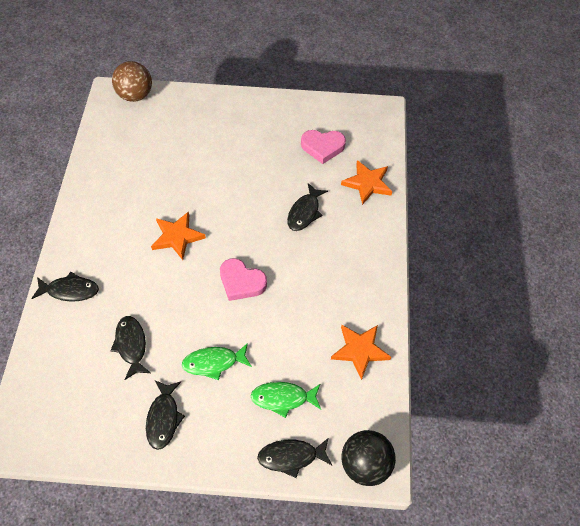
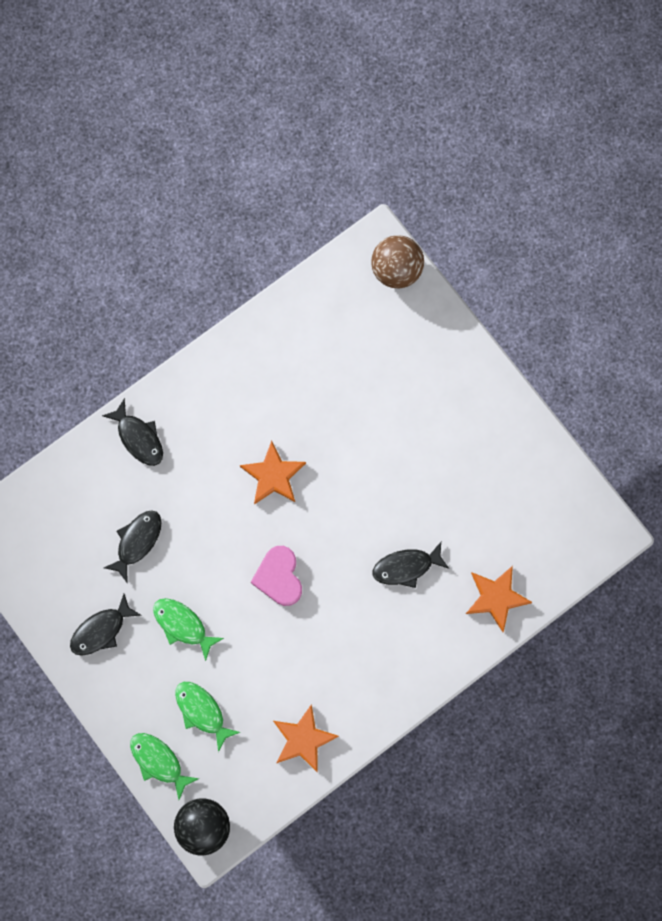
camera: 50 degrees right, 20 degrees up
(291, 457) = (159, 761): black fish -> green fish
(322, 147) = (503, 515): pink heart -> none

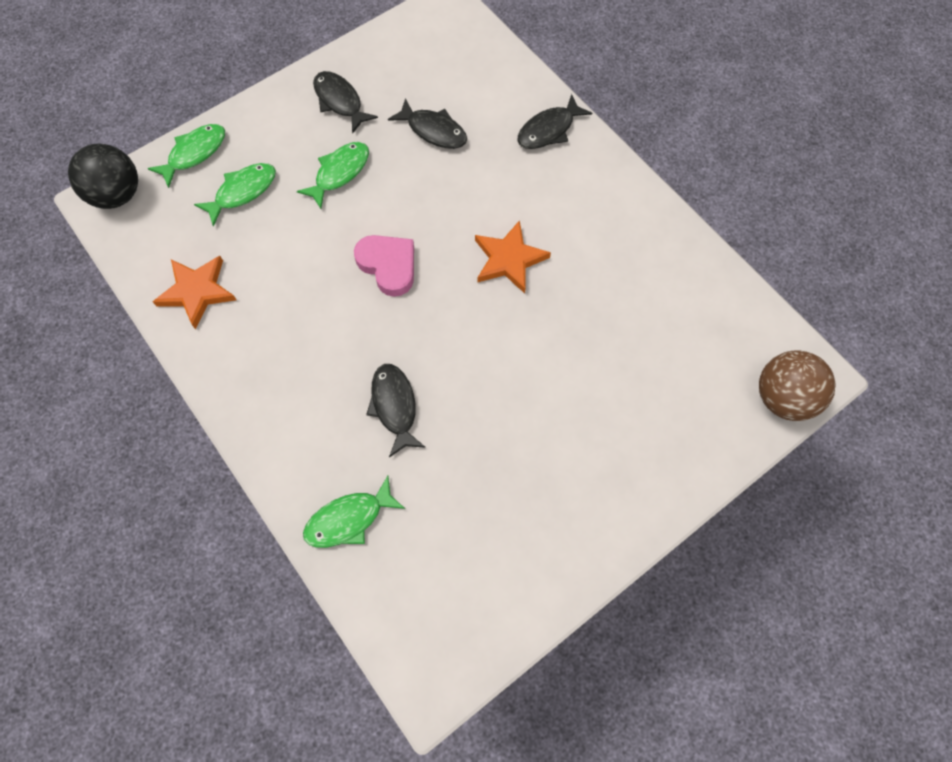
camera: 90 degrees right, 10 degrees down
(279, 577) = (388, 266): pink heart -> pink heart turned 60 degrees clockwise
(496, 597) = (349, 519): orange star -> green fish

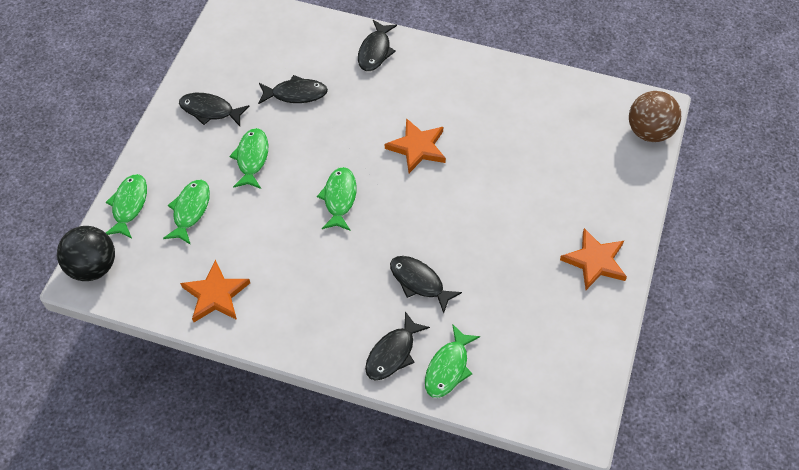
camera: 35 degrees left, 10 degrees down
(308, 464) = (393, 353): none -> black fish
(388, 266) = (339, 198): pink heart -> green fish
(597, 507) = (595, 261): none -> orange star

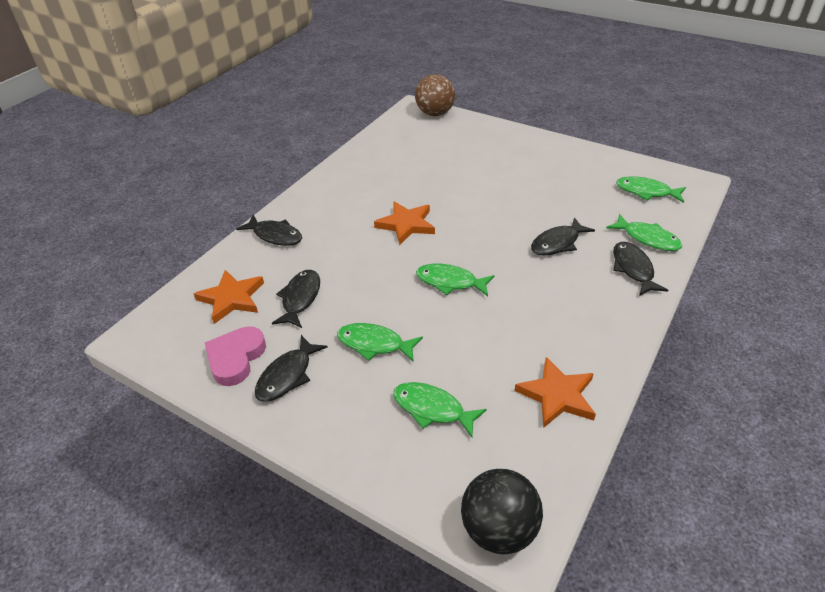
camera: 75 degrees left, 15 degrees down
(129, 205) = (406, 476): green fish -> green fish (646, 192)
(222, 73) = (236, 358): none -> pink heart
(393, 353) = (633, 269): black fish -> black fish turned 150 degrees counterclockwise
(595, 261) = (548, 153): orange star -> orange star (231, 298)

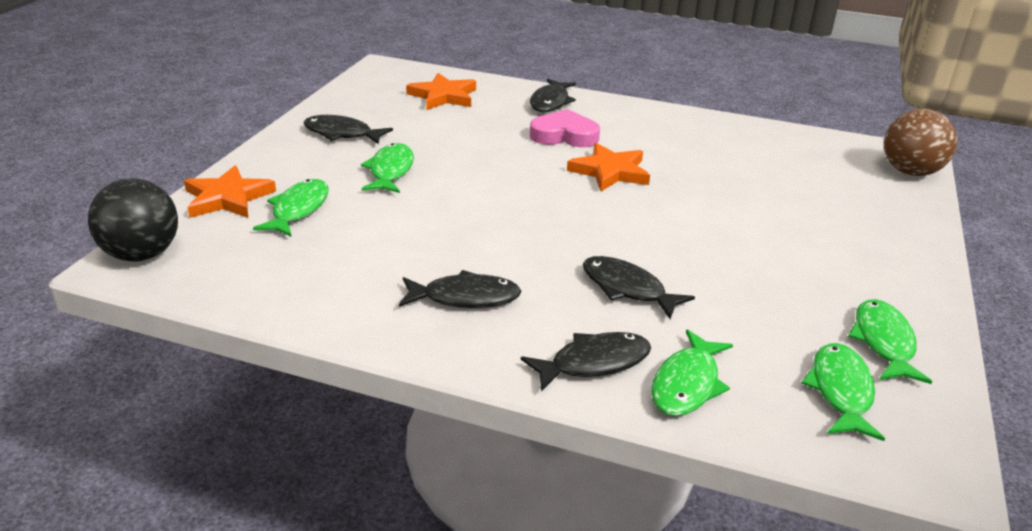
camera: 75 degrees right, 10 degrees down
(236, 358) = (362, 109): pink heart -> pink heart (564, 135)
(300, 298) = (452, 126): black fish -> black fish (465, 298)
(450, 282) = (507, 208): green fish -> green fish (883, 342)
(557, 395) = (318, 289): orange star -> orange star (228, 198)

